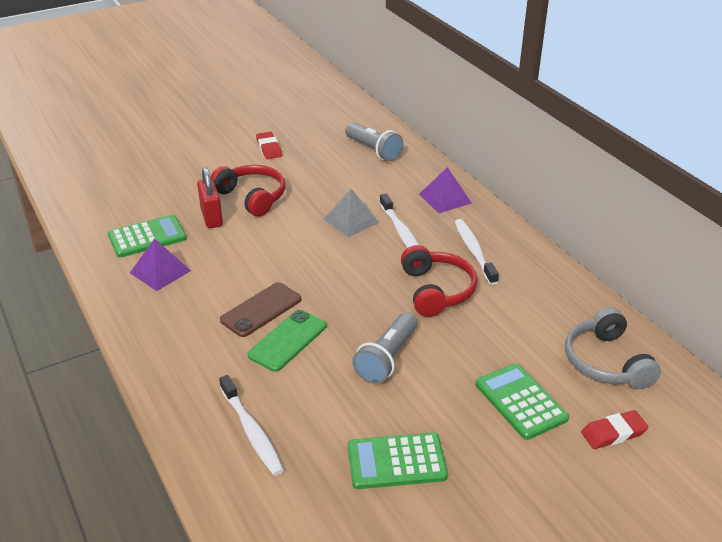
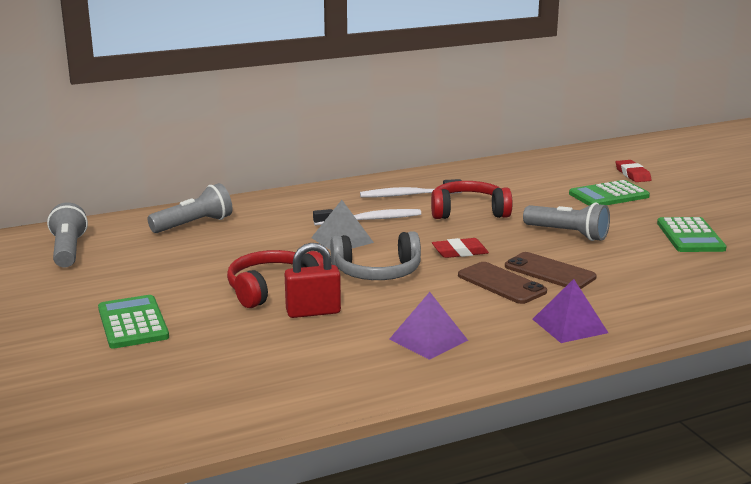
camera: 85 degrees left, 15 degrees down
(147, 237) = (349, 352): green calculator -> green calculator (133, 323)
(252, 431) = (679, 287): white toothbrush -> none
(269, 148) = (151, 279): red eraser -> red eraser (460, 252)
(287, 340) = (549, 272): green phone -> brown phone
(316, 111) = (68, 251): none -> grey flashlight
(445, 198) = (312, 199): purple pyramid -> purple pyramid (569, 325)
(606, 362) = (557, 169): grey headphones -> grey headphones (377, 272)

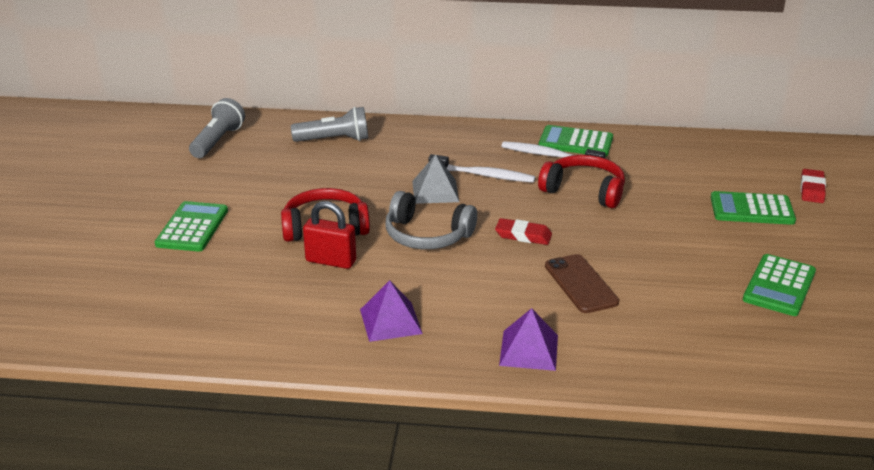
camera: 30 degrees right, 10 degrees up
(418, 182) = (575, 142): none -> green calculator
(501, 283) = (520, 283): brown phone -> none
(568, 234) = (651, 245): grey flashlight -> none

